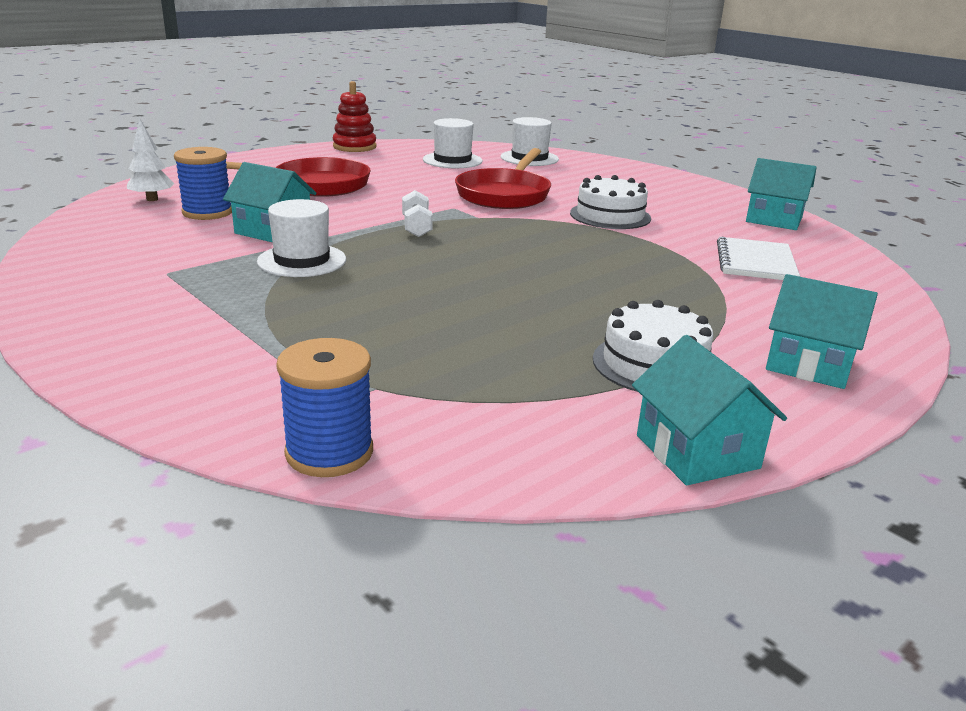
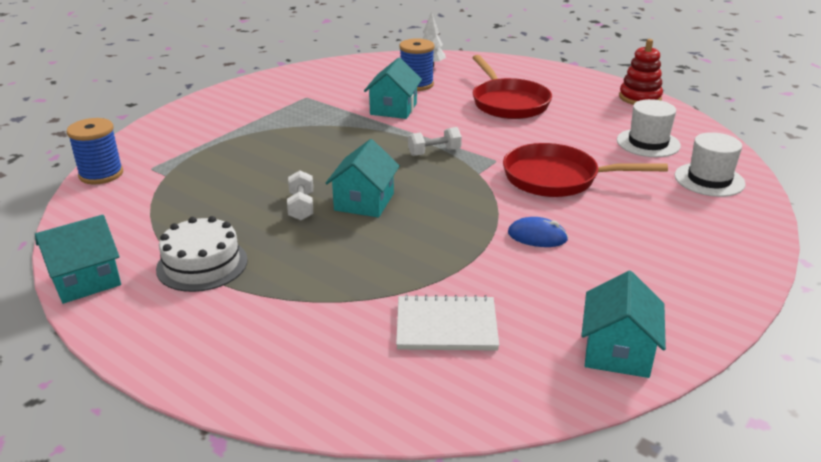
camera: 80 degrees right, 5 degrees up
(302, 260) = (343, 126): white hat -> none
(521, 300) = (301, 207): none -> white dumbbell
(610, 215) = (537, 236): white cake -> blue mouse
(809, 364) = (208, 339): turquoise house -> turquoise house (364, 202)

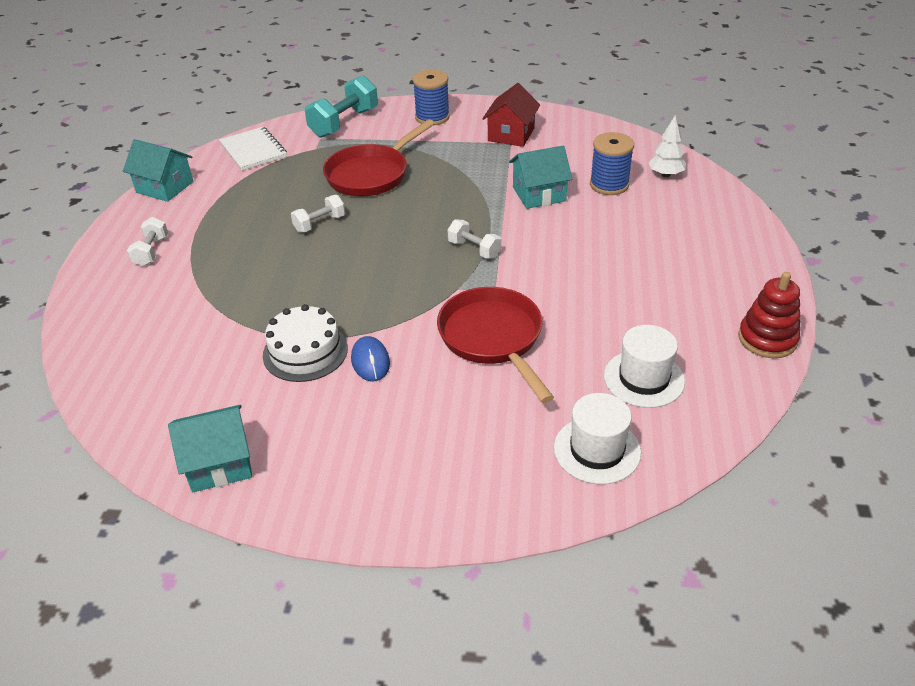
camera: 60 degrees right, 10 degrees up
(101, 174) = (295, 125): blue spool -> blue spool (432, 117)
(145, 150) = (344, 123): none -> turquoise dumbbell
(202, 264) = (211, 219): white cake -> white cake (305, 351)
(209, 318) = (151, 251): none -> white dumbbell
(294, 93) = (511, 134): none -> red house
(364, 202) = (352, 249): turquoise house -> none
(446, 326) = (202, 358): white notebook -> white notebook (253, 150)
(508, 103) = (634, 252): red pan -> red pan (371, 174)

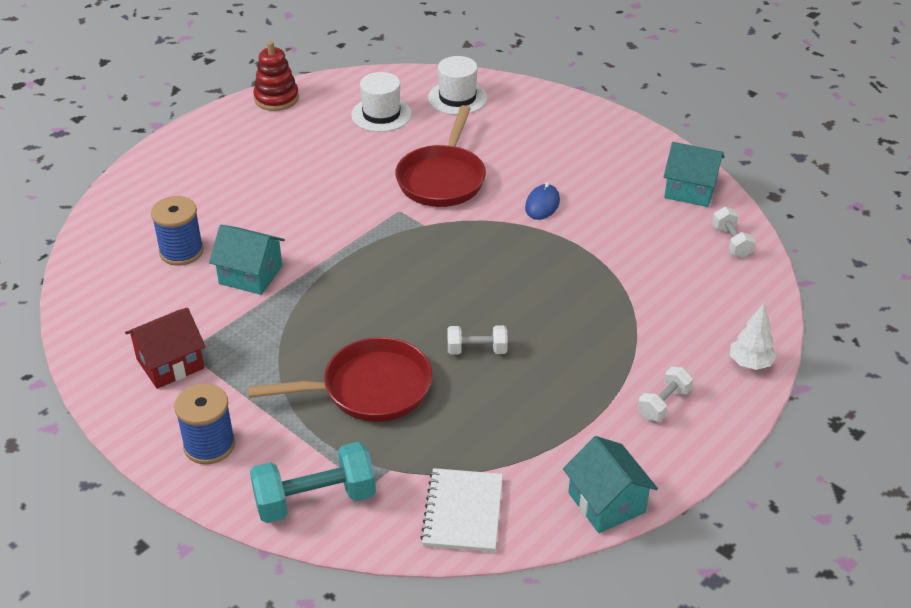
camera: 145 degrees left, 0 degrees up
(305, 351) = (584, 233): white cake -> none
(474, 249) = (373, 251): white dumbbell -> white dumbbell (731, 242)
(665, 175) = (122, 235): white tree -> white tree (750, 363)

